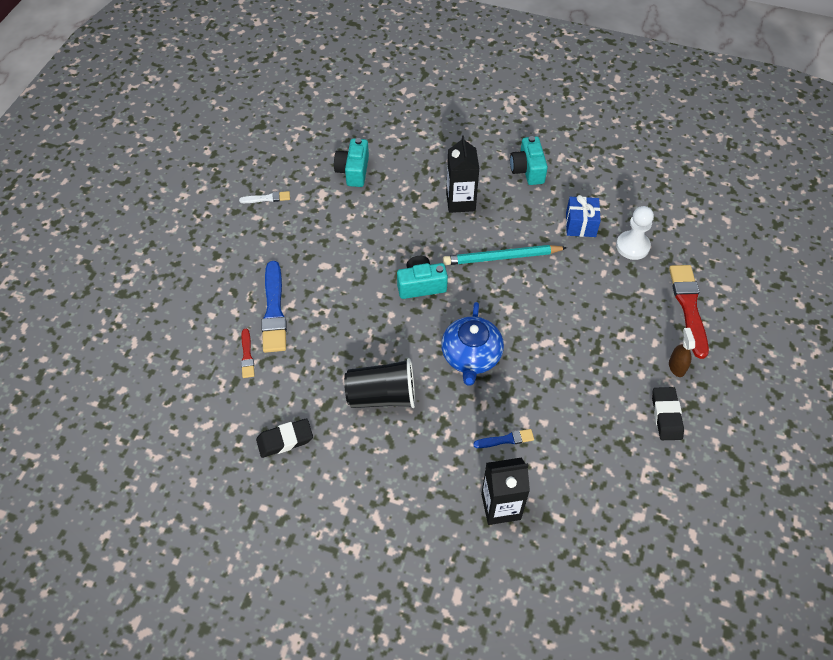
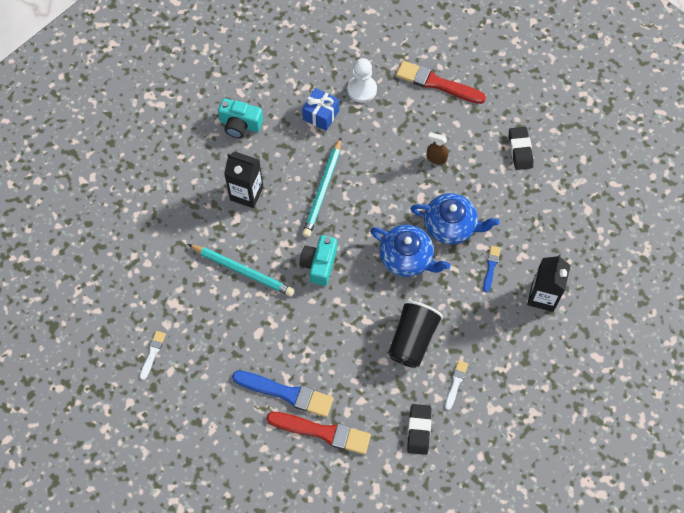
camera: 65 degrees left, 10 degrees up
(247, 355) = (322, 432): red brush -> red brush, size x1.98
(353, 171) = (161, 265): turquoise camera -> none
(353, 455) = (455, 383): none -> white brush
(380, 229) = (243, 271): none -> turquoise pencil
(531, 382) = (451, 225): none -> blue teapot
(666, 416) = (520, 150): black eraser -> black eraser turned 60 degrees clockwise
(676, 366) = (484, 120): brown spray bottle -> brown spray bottle (436, 158)

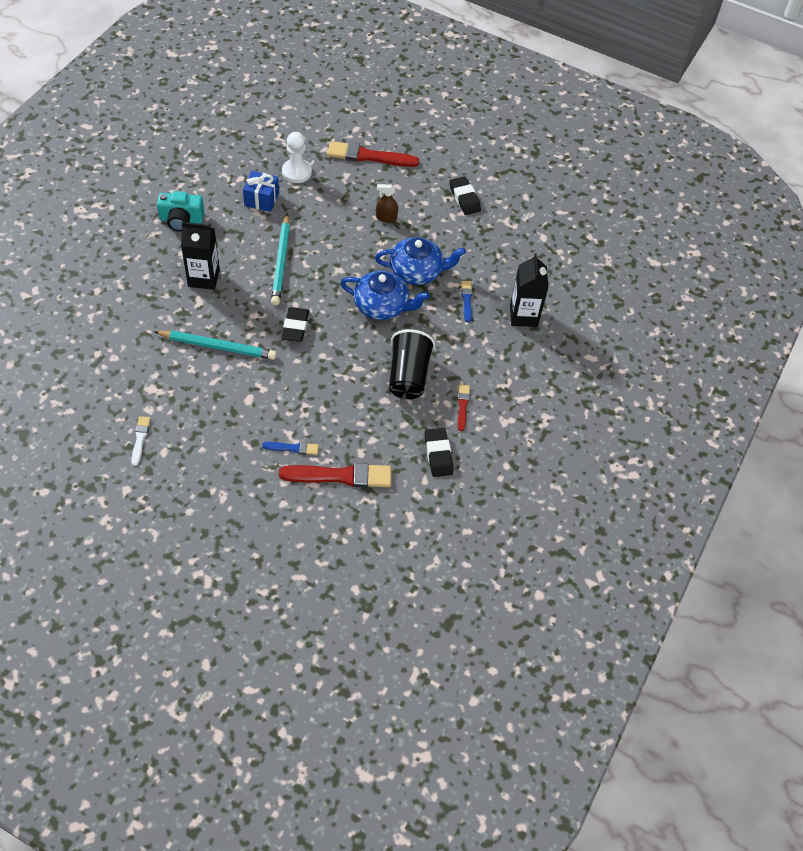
camera: 20 degrees left, 10 degrees down
(286, 393) = (293, 448): blue brush -> blue brush, size x0.51
(319, 264) = (295, 327): turquoise camera -> black eraser
(455, 383) = (462, 406): white brush -> red brush

